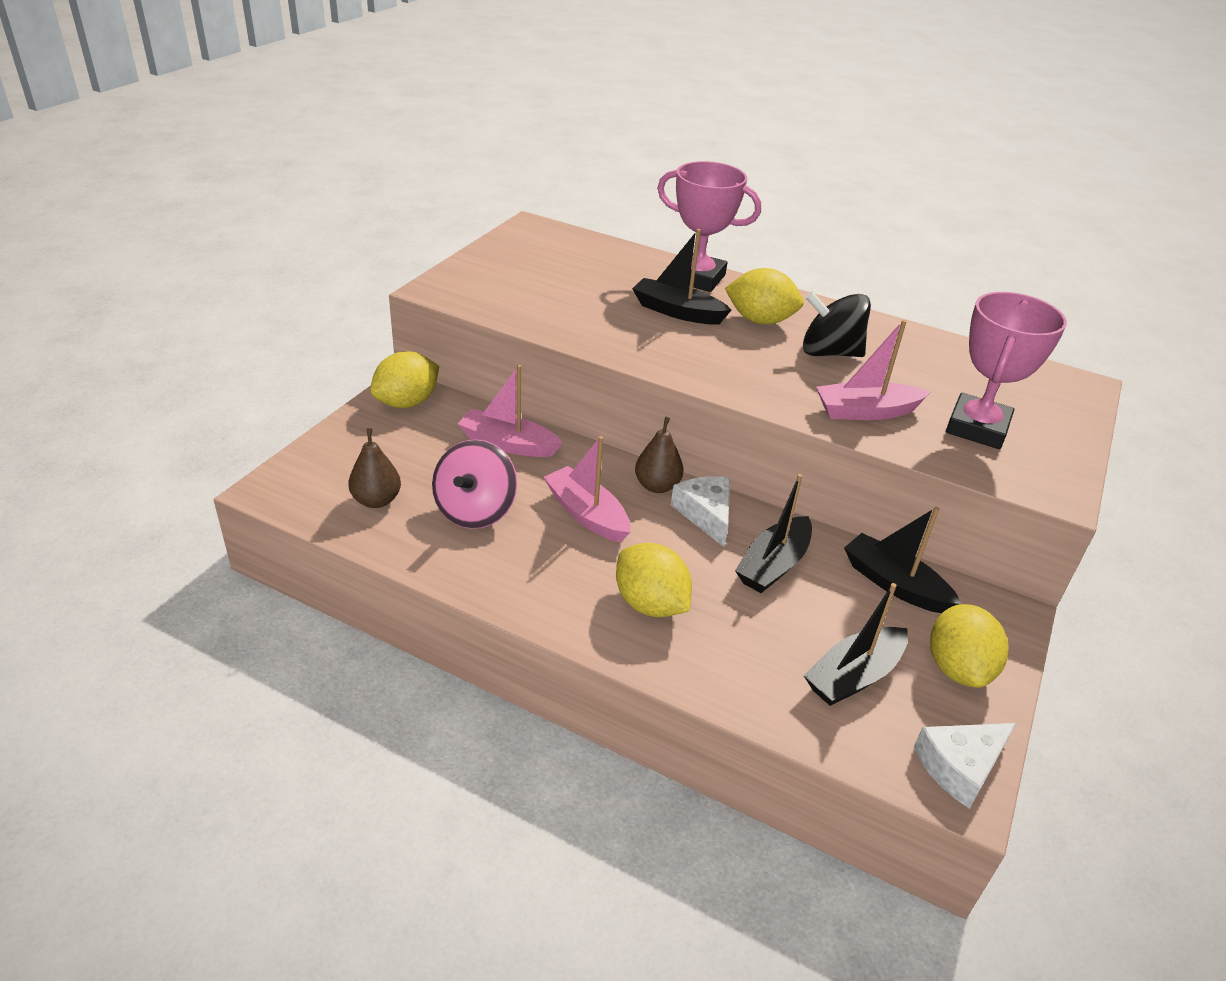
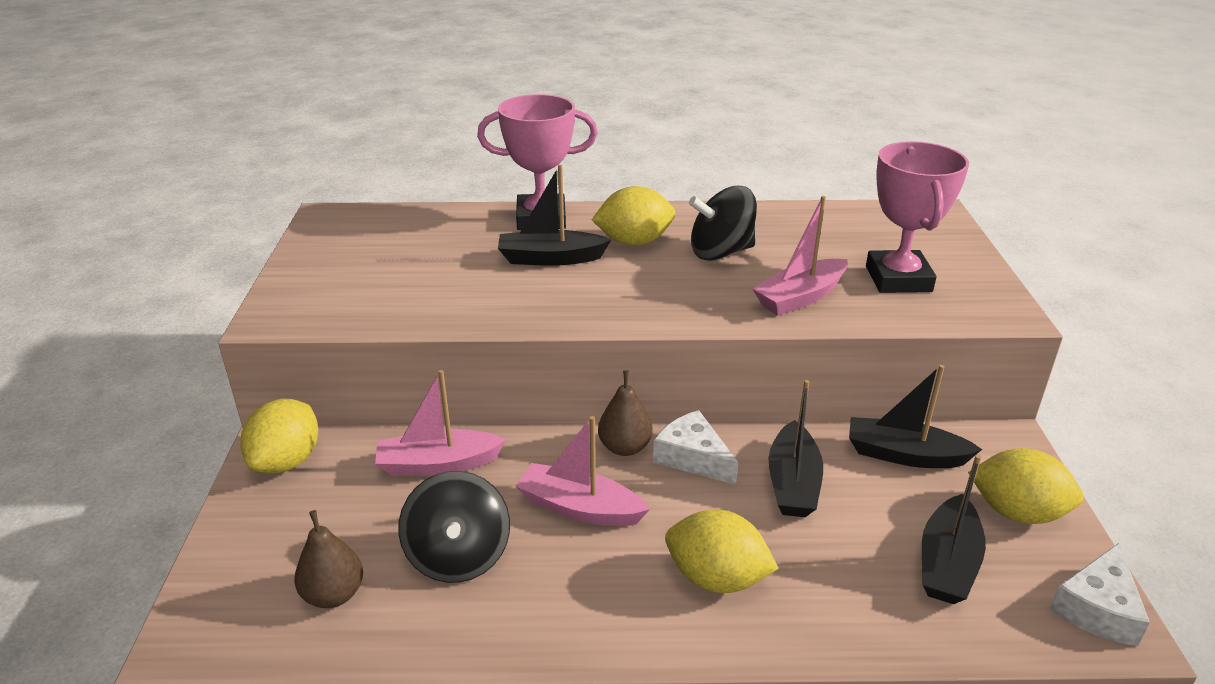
camera: 25 degrees left, 5 degrees down
(475, 510) = (458, 556): pink spinning top -> black spinning top
(957, 668) = (1017, 512): yellow lemon -> yellow lemon turned 45 degrees counterclockwise

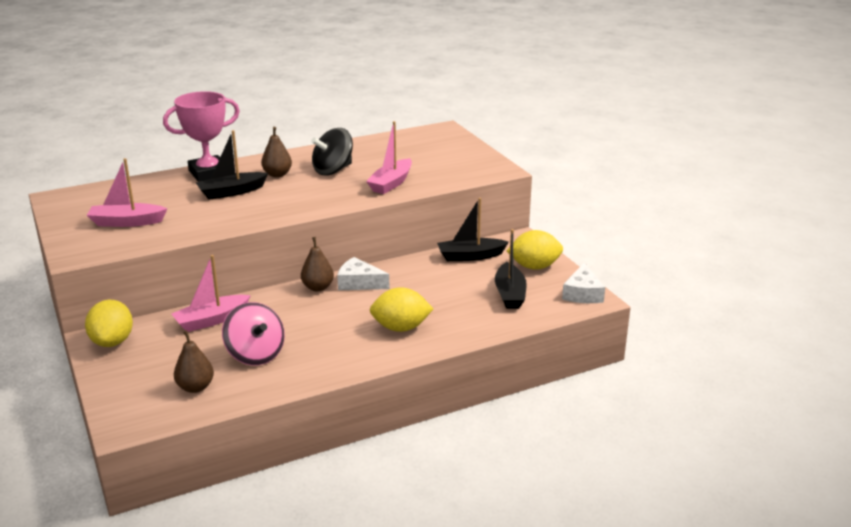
camera: 25 degrees left, 5 degrees down
(458, 556) = (255, 354): black spinning top -> pink spinning top
(580, 508) = (310, 318): pink boat -> pink boat (127, 222)
(634, 242) = (277, 174): yellow lemon -> brown pear
(792, 483) = (419, 281): black boat -> none
(898, 279) = (439, 165): pink trophy -> none

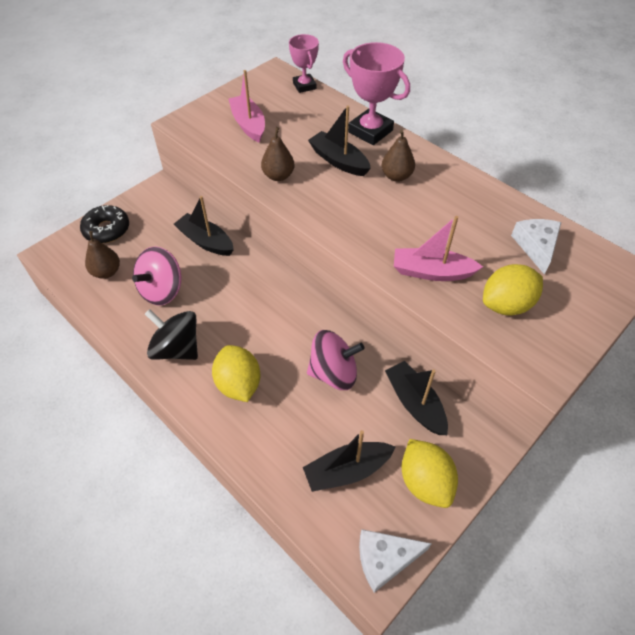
camera: 70 degrees right, 25 degrees up
(102, 188) = (304, 86): none -> pink trophy
(112, 341) = (157, 199): yellow lemon -> yellow lemon (506, 304)
(127, 381) = (107, 230): none -> black donut
(211, 320) = (206, 241): pink boat -> black boat
(318, 287) = (288, 291): brown pear -> brown pear (278, 176)
(333, 170) = (434, 213): black spinning top -> black spinning top (177, 348)
(359, 283) = (310, 320): white cheese -> white cheese (536, 246)
(420, 282) = (333, 373): none -> pink spinning top

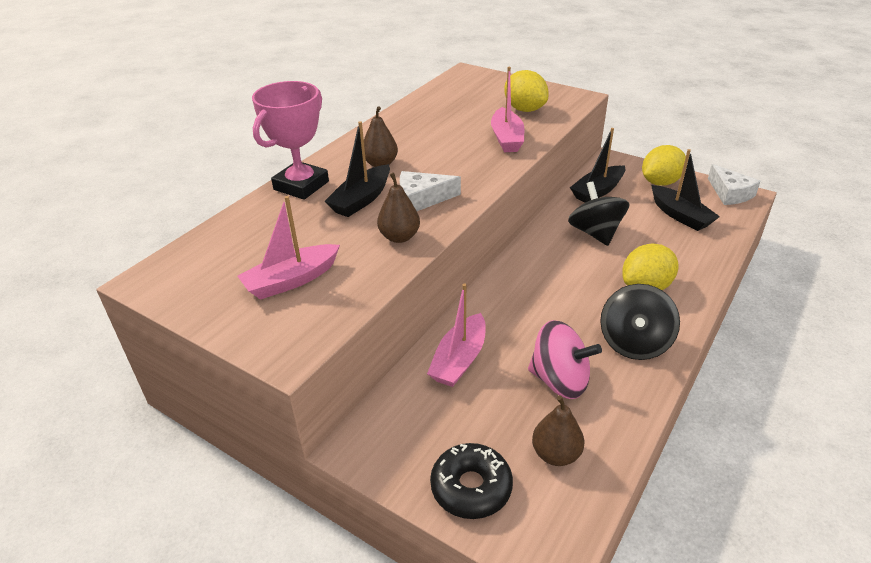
camera: 100 degrees left, 15 degrees down
(206, 241) = (459, 360): black boat -> pink boat
(304, 86) = (193, 246): pink trophy -> none
(333, 373) = (595, 233): pink spinning top -> black spinning top
(536, 246) = (454, 100): white cheese -> white cheese (422, 199)

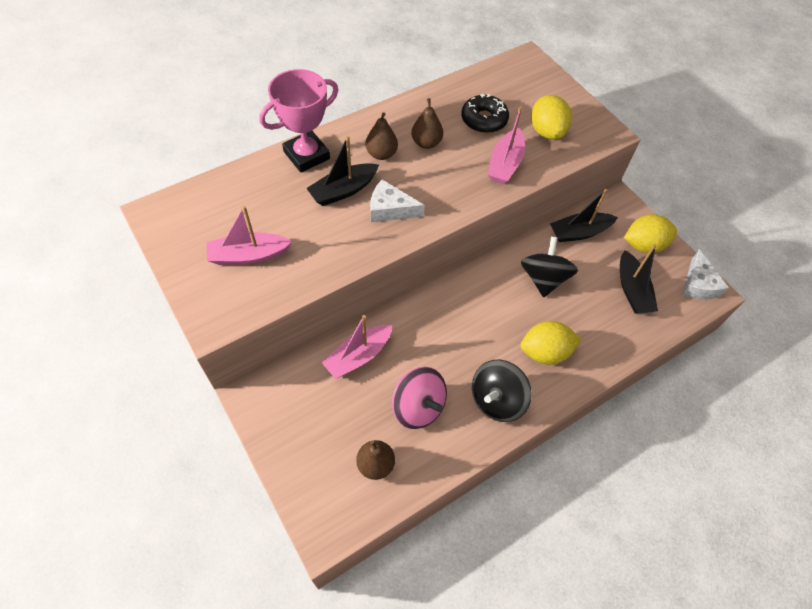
camera: 20 degrees right, 20 degrees up
(399, 237) = (348, 244): brown pear -> brown pear (426, 143)
(471, 487) = (305, 462): black donut -> black donut (484, 120)

